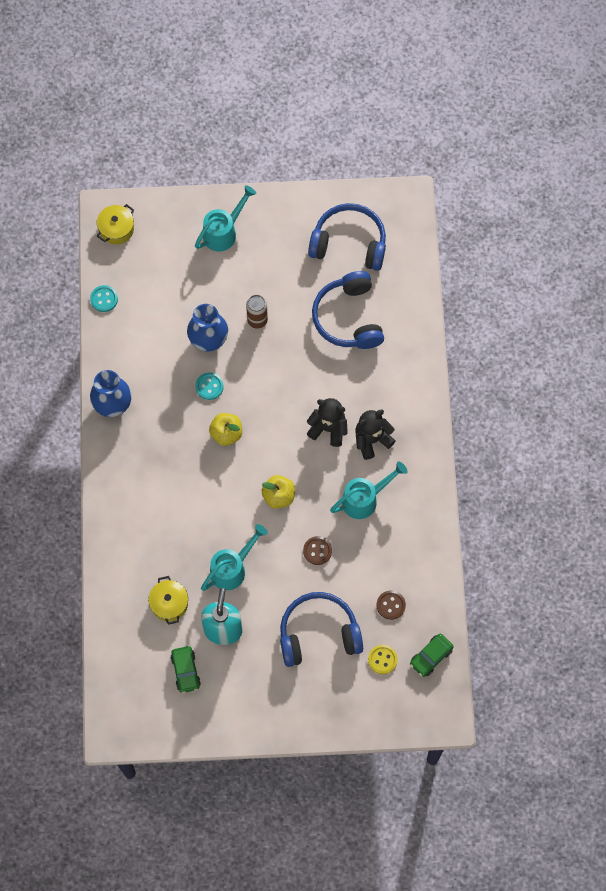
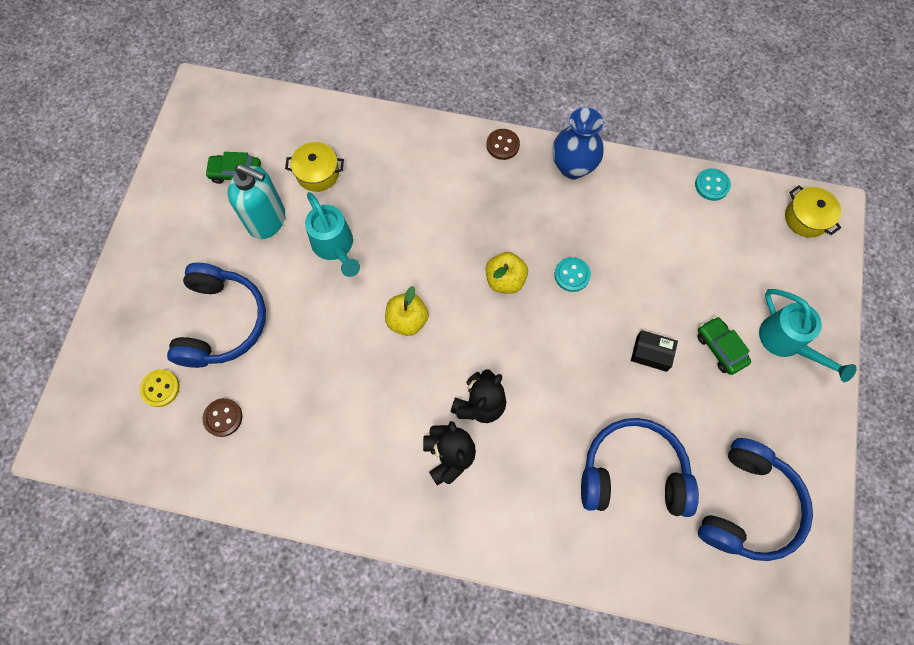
camera: 105 degrees right, 0 degrees up
(208, 340) = (634, 288): blue vase -> none
(257, 320) = (651, 353): brown can -> black box
(317, 551) = (323, 348): brown button -> brown button (502, 145)
(364, 499) = (371, 424): turquoise watering can -> none
(431, 657) = (139, 449): green car -> green car (720, 348)

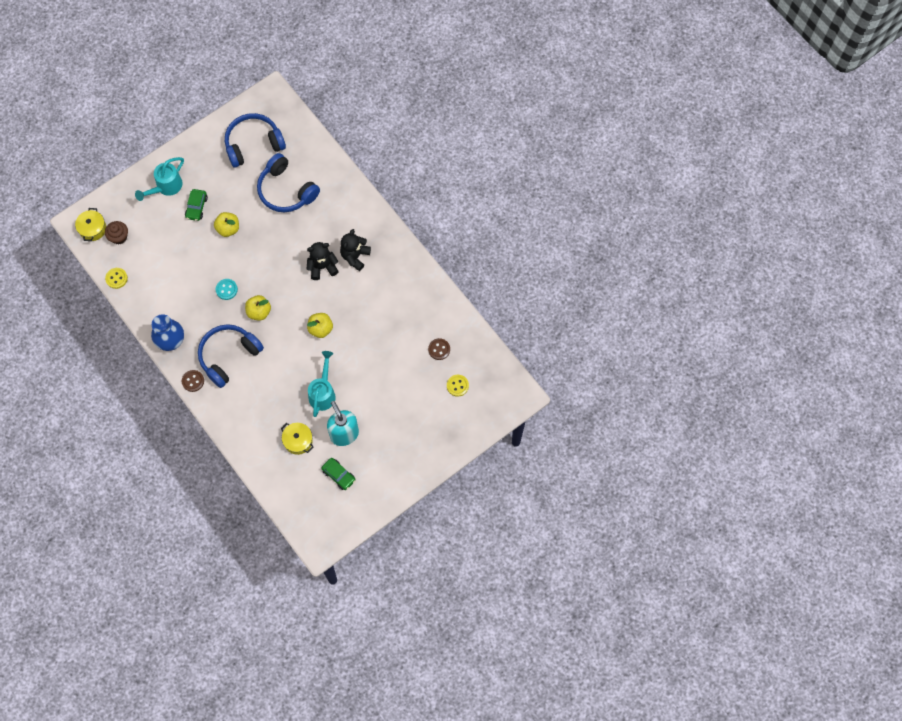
camera: 140 degrees left, 0 degrees up
(222, 322) = (406, 396): blue headphones -> blue headphones (228, 356)
(651, 353) = (228, 228): black box -> yellow apple
(712, 185) = (116, 278): turquoise button -> yellow button
(766, 233) = (119, 237): none -> brown cupcake
(786, 342) = (166, 187): turquoise watering can -> turquoise watering can turned 150 degrees counterclockwise

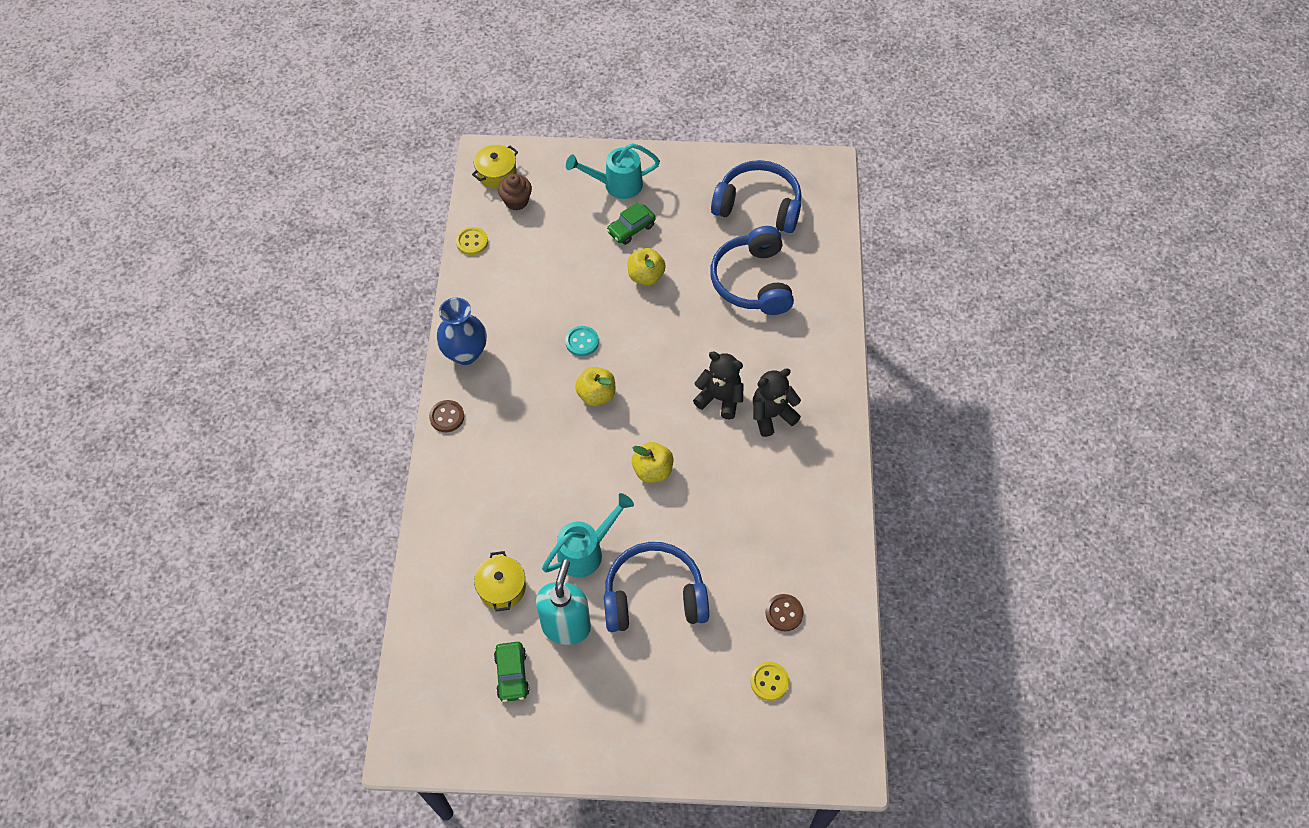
camera: 40 degrees right, 10 degrees down
(228, 356) = (514, 419): blue headphones -> blue headphones (654, 596)

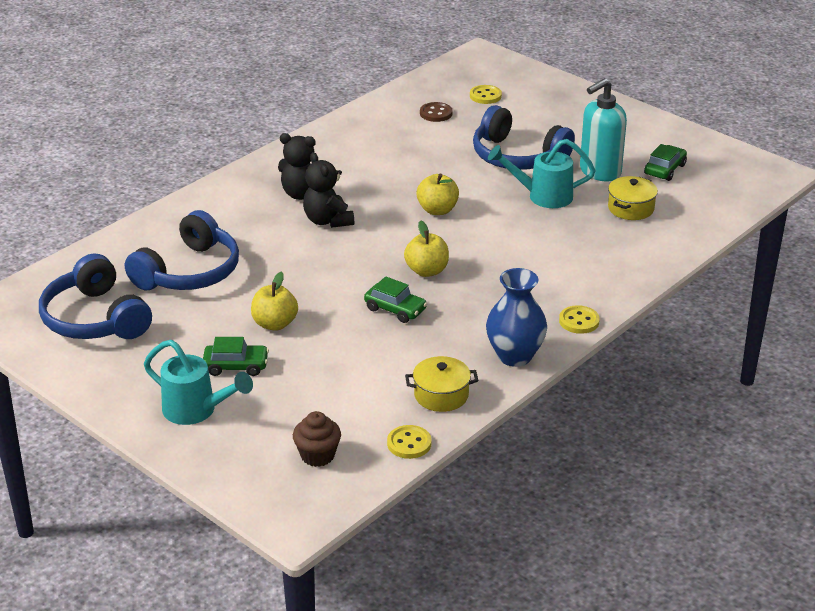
camera: 140 degrees left, 25 degrees down
(447, 417) = (579, 321): brown button -> yellow button
(497, 173) = (306, 496): yellow pot -> yellow pot (441, 395)
(582, 342) = (395, 309): turquoise button -> green car

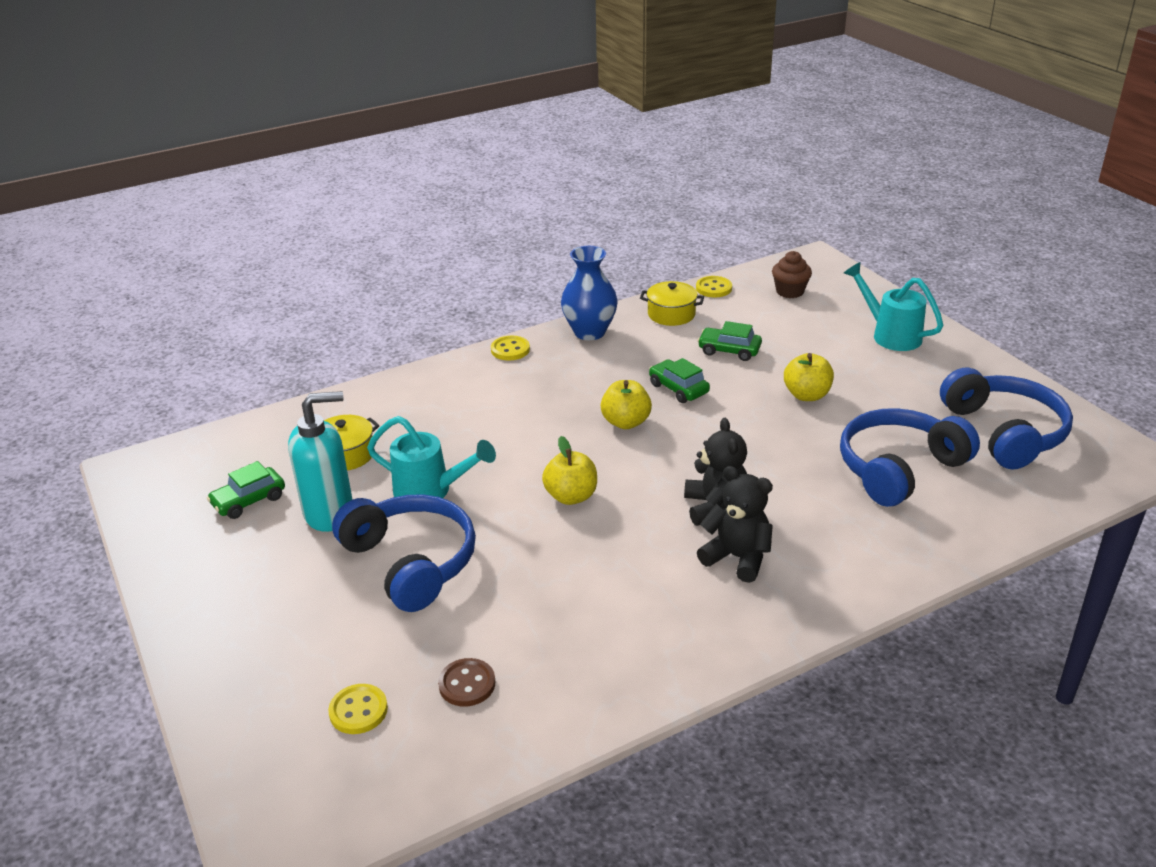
camera: 160 degrees left, 0 degrees up
(236, 366) = (851, 363): green car -> green car (729, 350)

